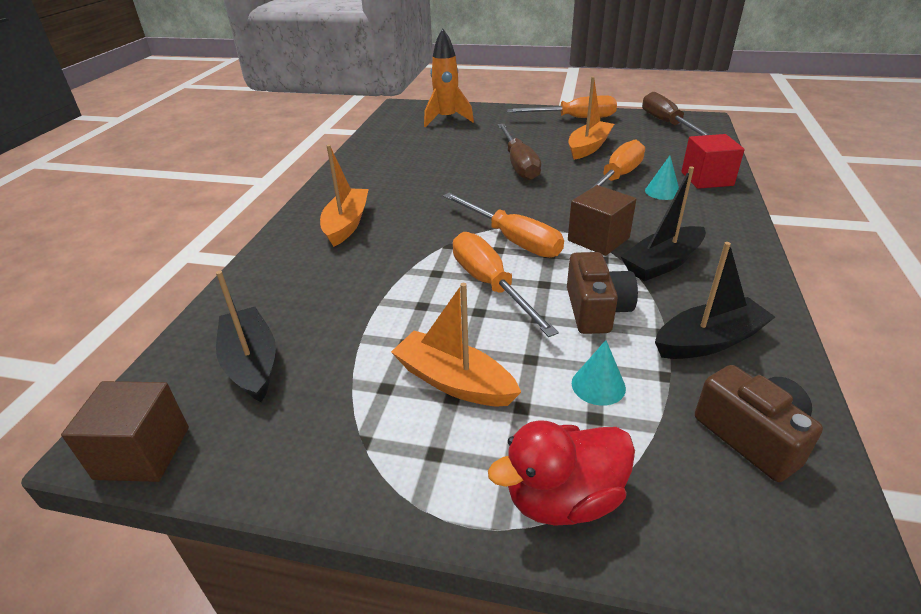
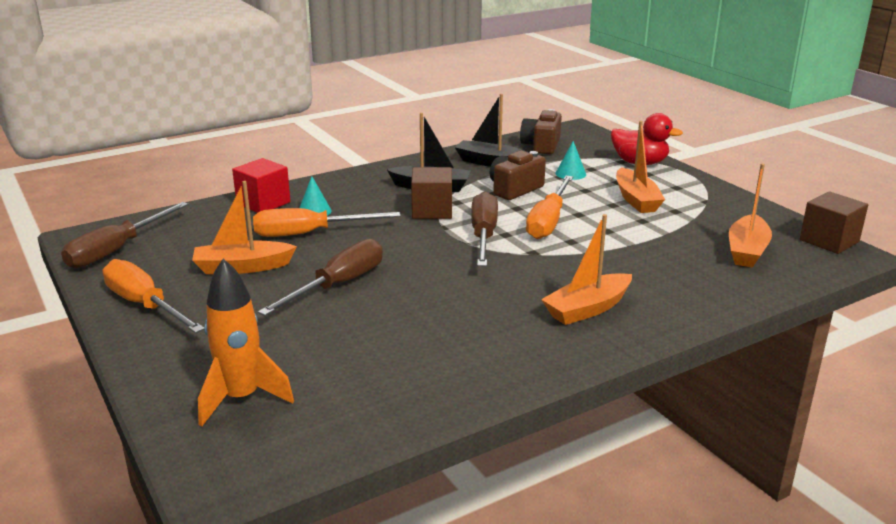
camera: 135 degrees left, 10 degrees down
(251, 363) = (747, 250): black boat -> orange boat
(512, 240) = (483, 235): orange screwdriver -> brown screwdriver

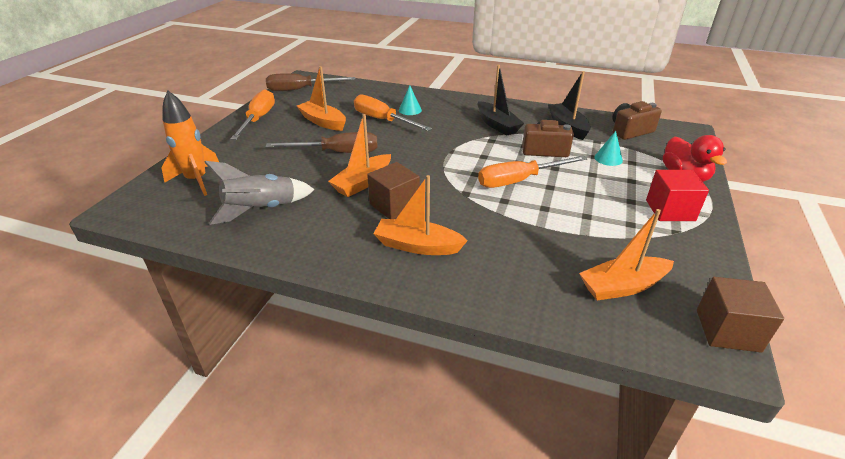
camera: 50 degrees right, 10 degrees up
(263, 203) = (398, 95): red cube -> red cube (670, 210)
(392, 372) = (261, 210): none -> grey rocket
(432, 210) = (467, 138): brown cube -> brown cube (394, 205)
(483, 235) = (462, 167): brown screwdriver -> none
(636, 199) = (617, 200): orange boat -> orange boat (363, 183)

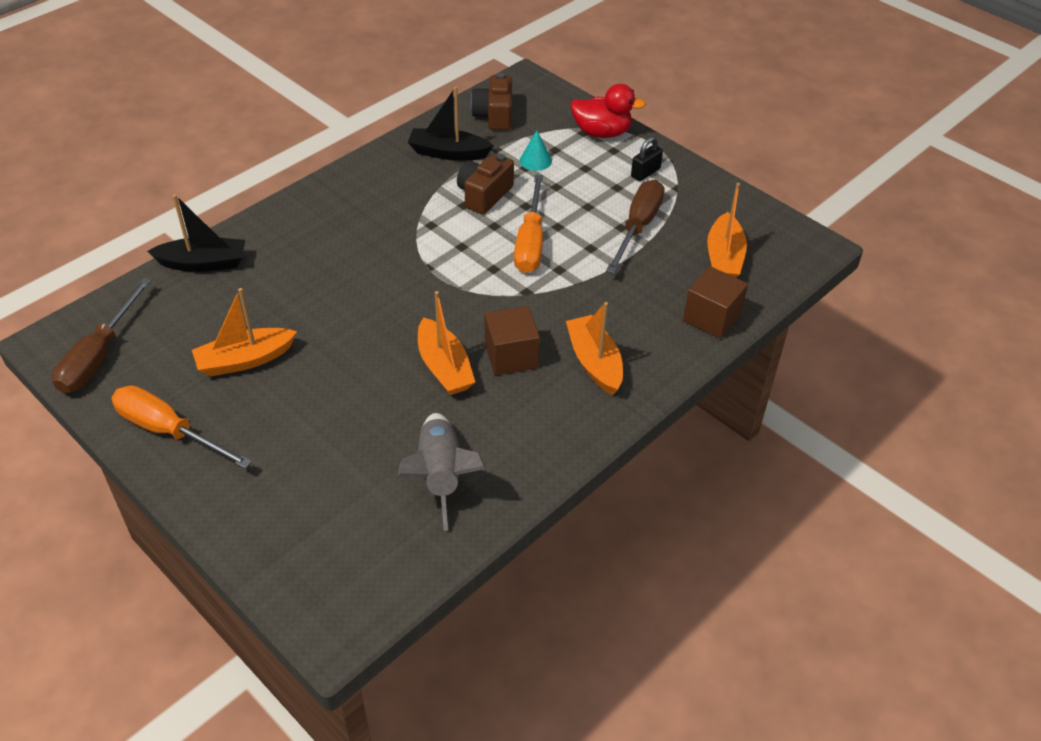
camera: 65 degrees left, 10 degrees up
(197, 180) = (316, 533): orange rocket -> none
(337, 153) = (351, 370): brown screwdriver -> brown screwdriver (638, 227)
(383, 120) = (294, 298): orange screwdriver -> none
(410, 110) = (286, 262): turquoise cone -> none
(418, 246) = (594, 362): orange boat -> orange boat turned 120 degrees clockwise
(497, 125) = (396, 203): black boat -> black boat (203, 263)
(670, 210) = (645, 173): red cube -> black padlock
(727, 330) = (795, 231): brown cube -> brown cube (711, 317)

